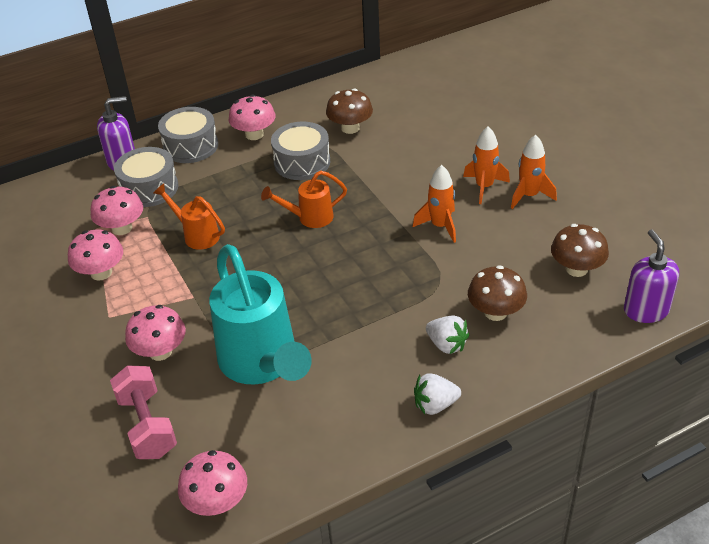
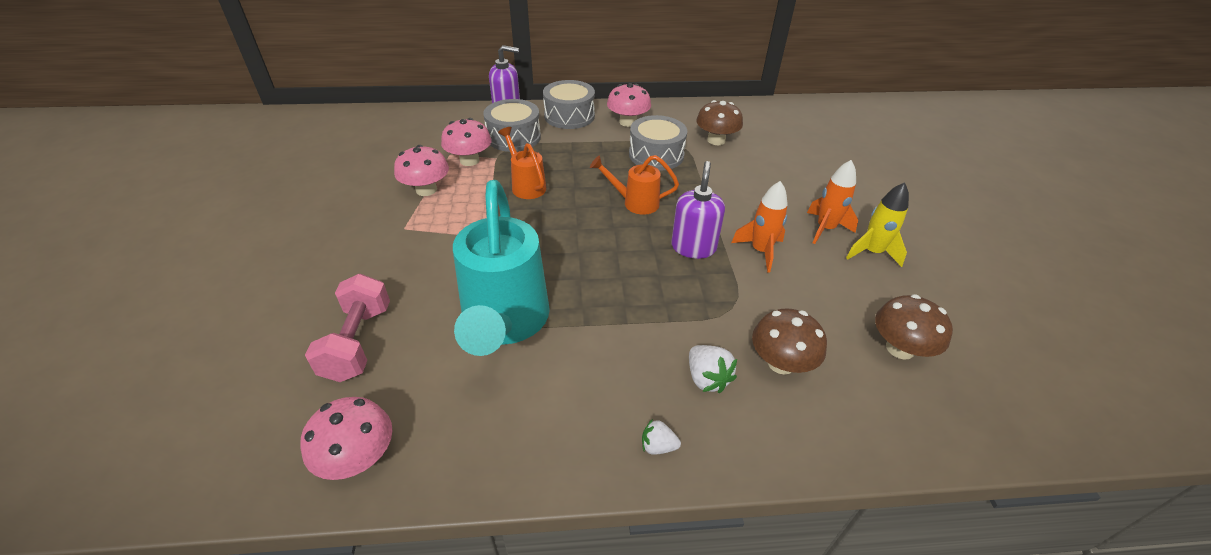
camera: 20 degrees right, 0 degrees up
(160, 351) = (422, 275): pink mushroom -> none
(435, 405) = (658, 446): white strawberry -> white strawberry, size x0.65
(529, 196) = (872, 252): orange rocket -> yellow rocket
(646, 310) = (976, 432): purple soap dispenser -> purple soap dispenser (693, 247)

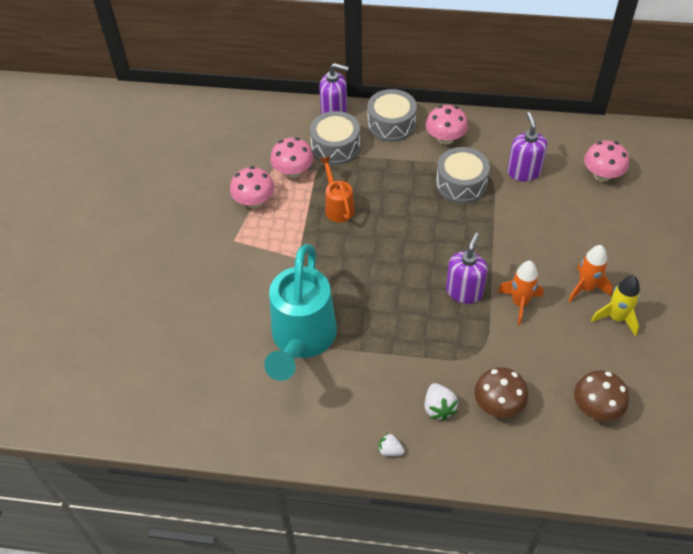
camera: 15 degrees right, 10 degrees up
(358, 342) = (198, 340): pink dumbbell -> none
(358, 458) = (197, 424): pink mushroom -> pink mushroom (602, 175)
(634, 203) = (427, 238): orange watering can -> none
(716, 140) = (523, 172): brown mushroom -> purple soap dispenser

